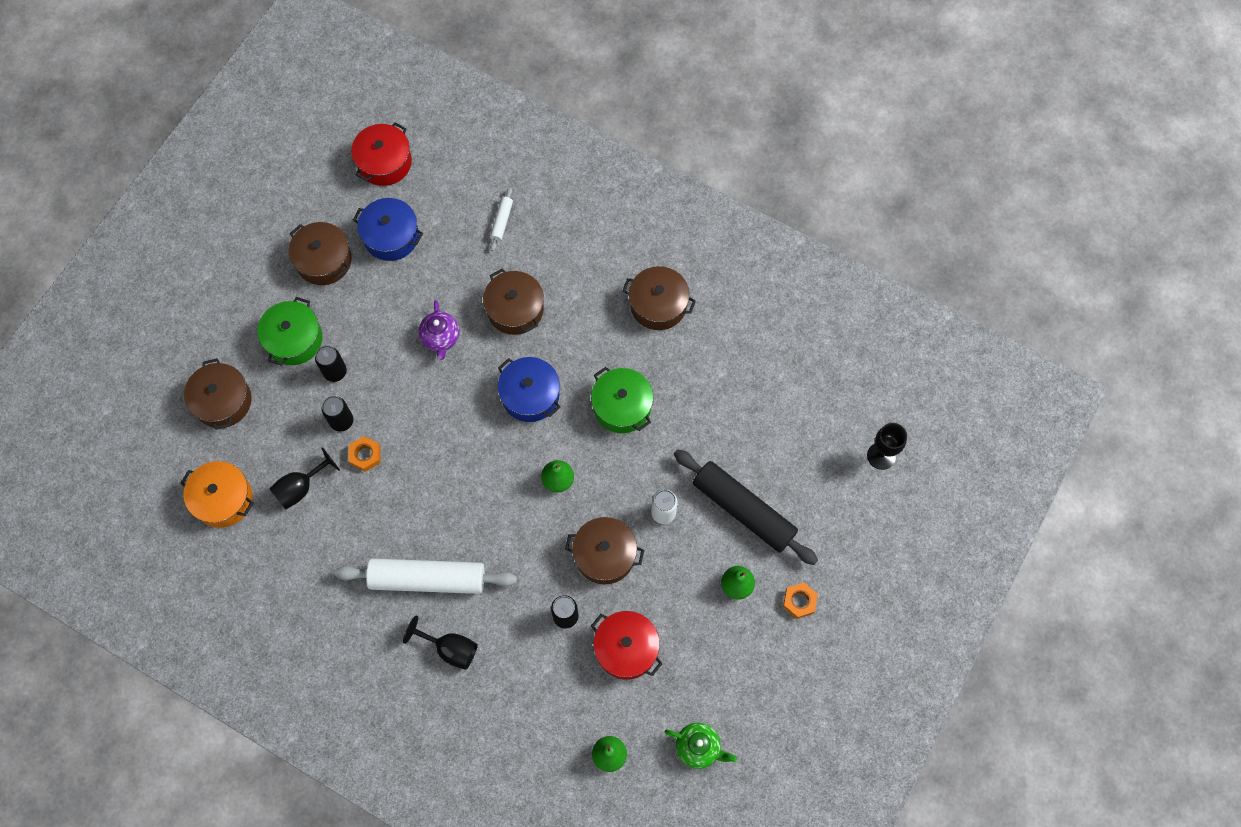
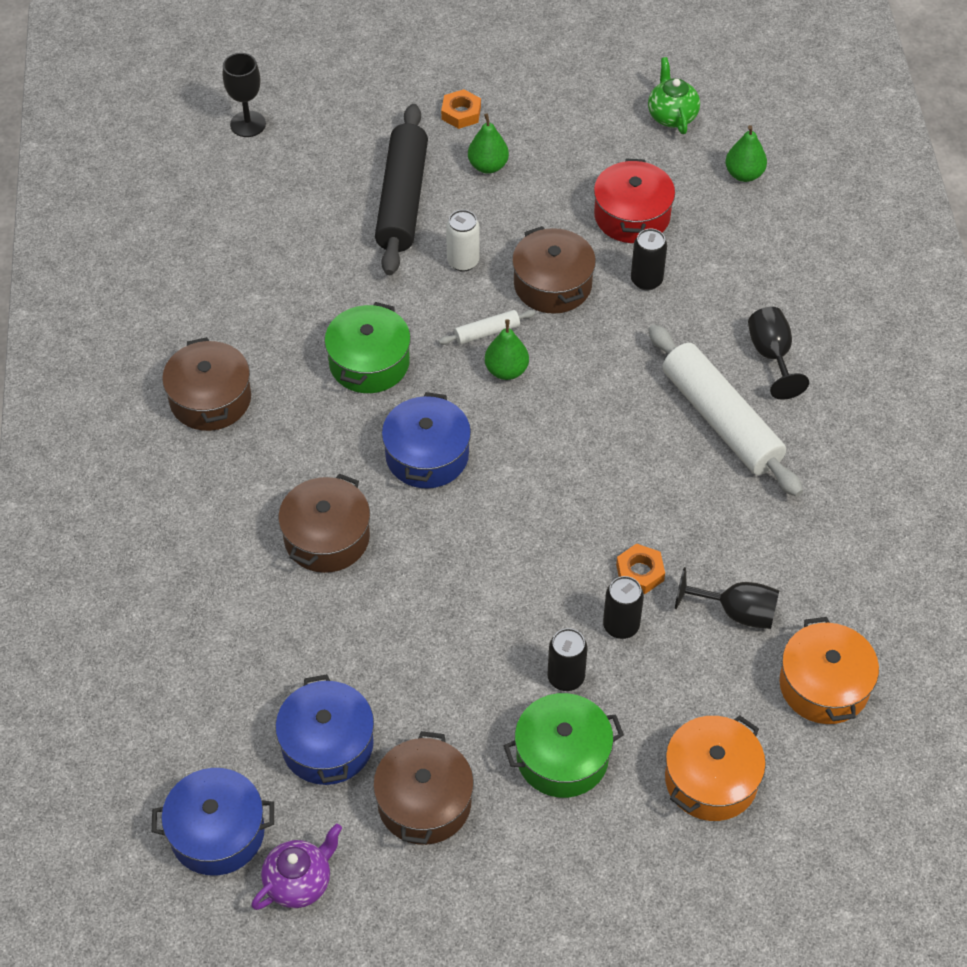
camera: 125 degrees left, 15 degrees down
(223, 401) = (711, 779): brown pot -> orange pot
(384, 162) = (217, 832): red pot -> blue pot
(441, 338) = (428, 591): purple teapot -> purple teapot (299, 882)
(502, 221) = (211, 628): white rolling pin -> white rolling pin (487, 332)

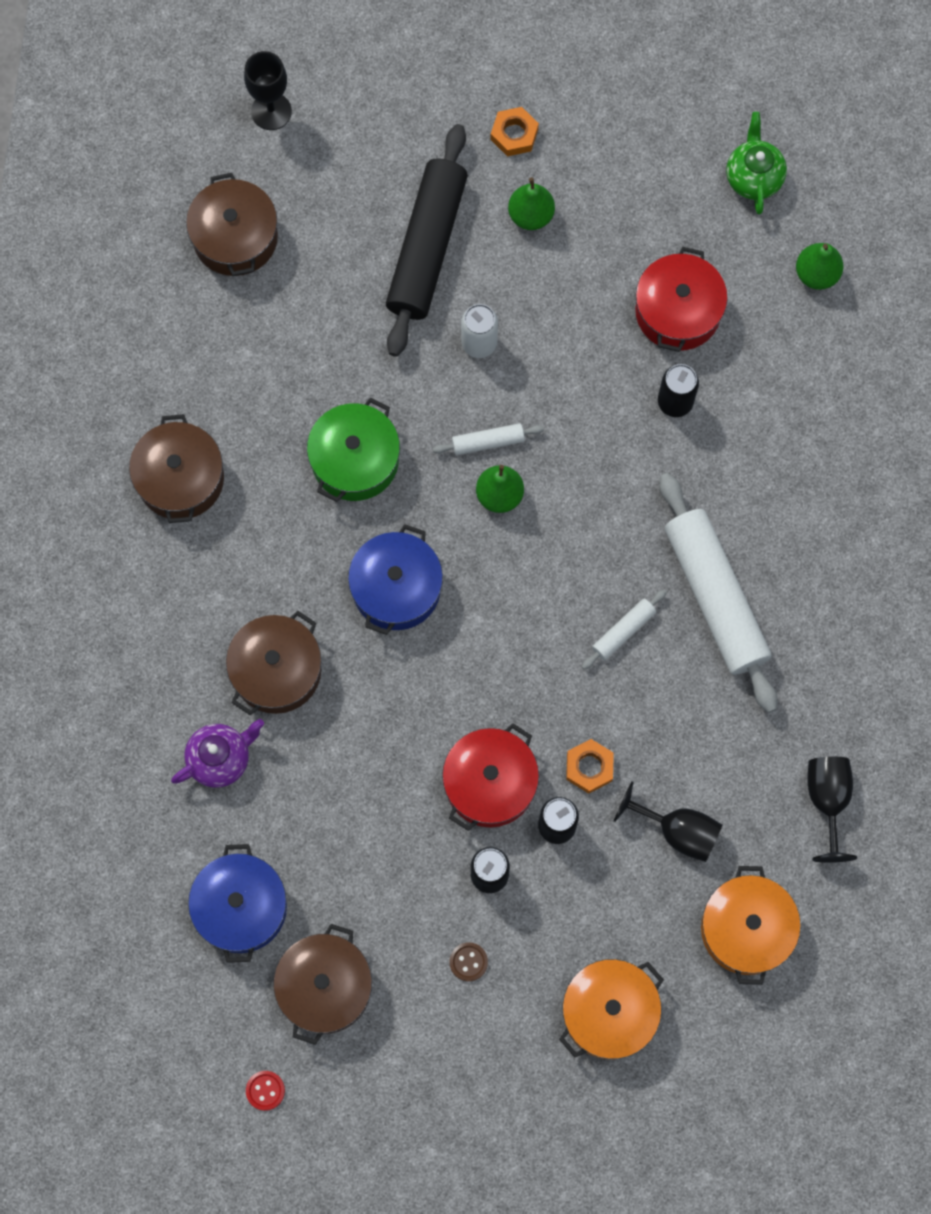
camera: 10 degrees right, 20 degrees up
(217, 832) = (121, 983): blue pot -> none
(299, 882) = (192, 1049): purple teapot -> purple teapot (220, 758)
(381, 908) = (265, 1090): none -> red button
(549, 600) = (490, 783): none -> red pot
(552, 284) = (571, 390): brown pot -> brown pot (235, 237)
(562, 757) = (468, 962): green pot -> brown button
(644, 459) = (623, 631): none -> white rolling pin
(772, 355) = (789, 524): black goblet -> black goblet (828, 800)

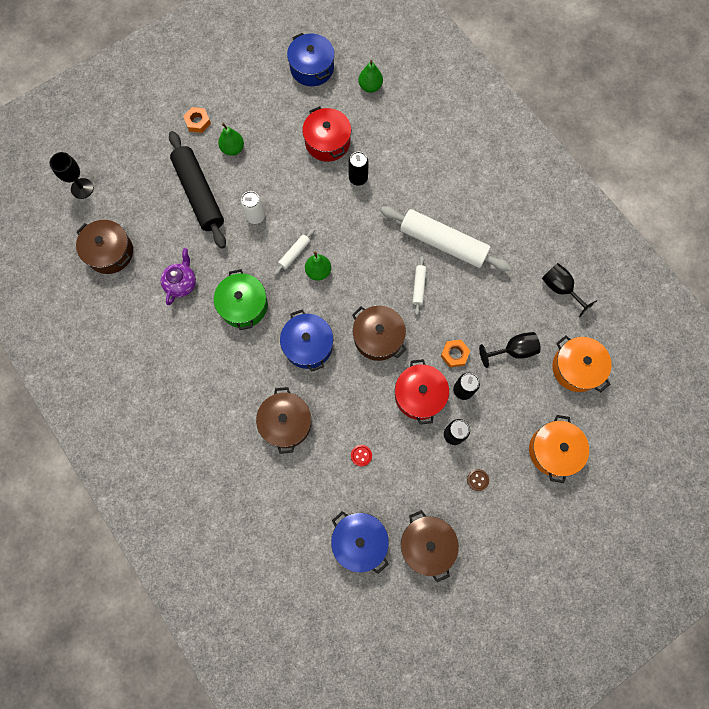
camera: 40 degrees left, 0 degrees up
(180, 479) = (171, 374): brown pot -> brown pot (378, 337)
(220, 758) = (294, 482): purple teapot -> purple teapot (181, 283)
(265, 1090) = (441, 615): red button -> red button (361, 455)
(753, 177) = (312, 68): green teapot -> blue pot

